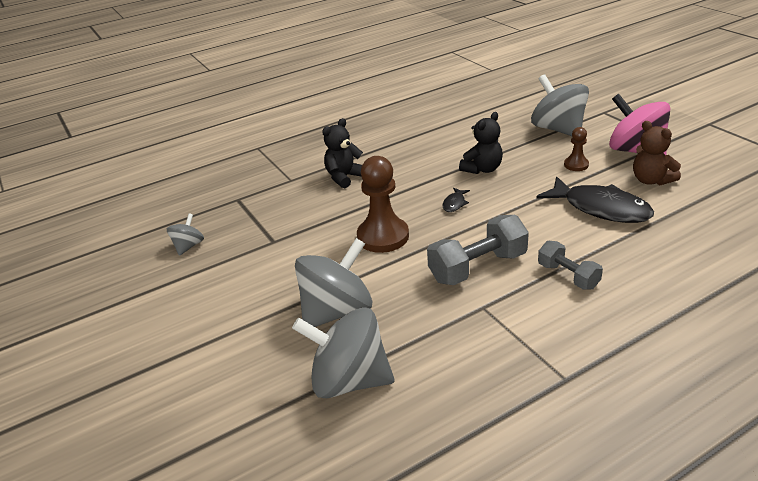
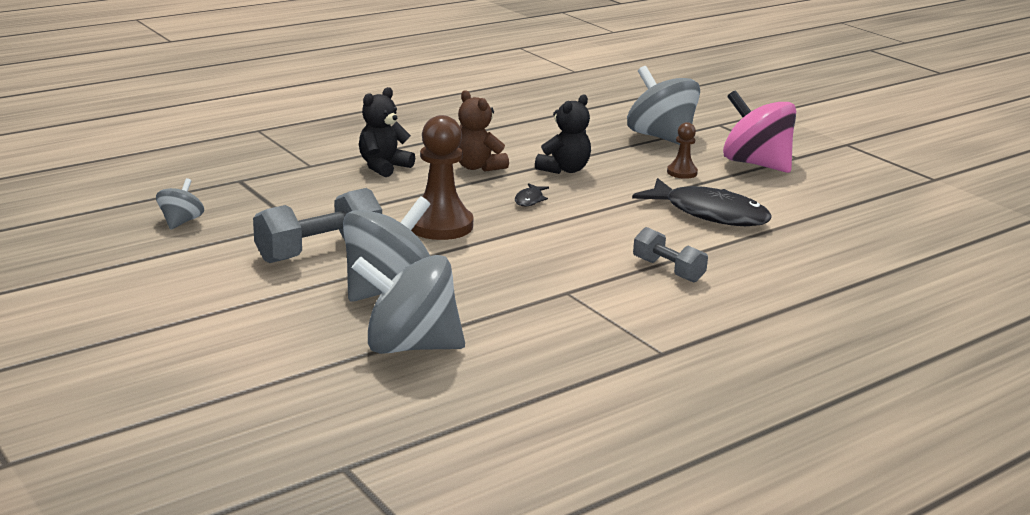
camera: 10 degrees left, 10 degrees down
(478, 267) = (560, 258): grey dumbbell -> grey dumbbell (319, 251)
(651, 180) = (771, 192): brown teddy bear -> brown teddy bear (477, 167)

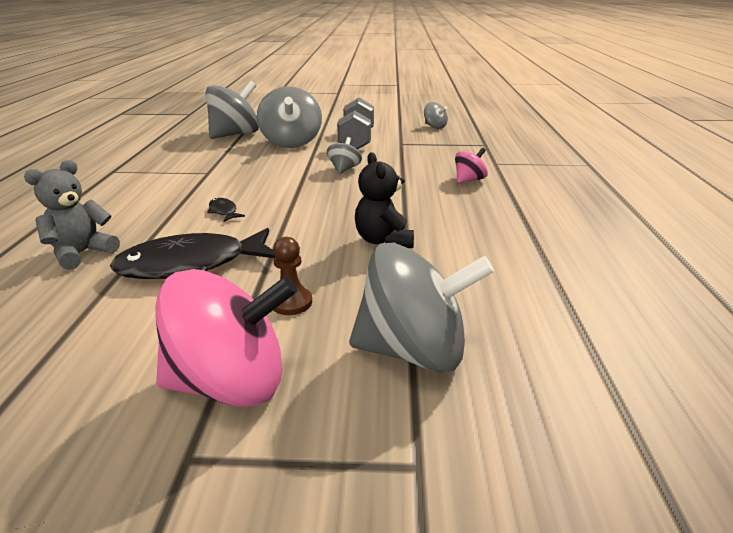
camera: 130 degrees right, 5 degrees up
(383, 167) = (469, 180): black teddy bear -> pink spinning top
(440, 225) = (344, 169): brown pawn -> grey spinning top
(477, 167) = (433, 209): brown teddy bear -> none
(530, 200) = (341, 205): black fish -> black fish (224, 211)
(668, 270) = (164, 206): grey dumbbell -> none
(777, 258) = (82, 253): none -> grey teddy bear

